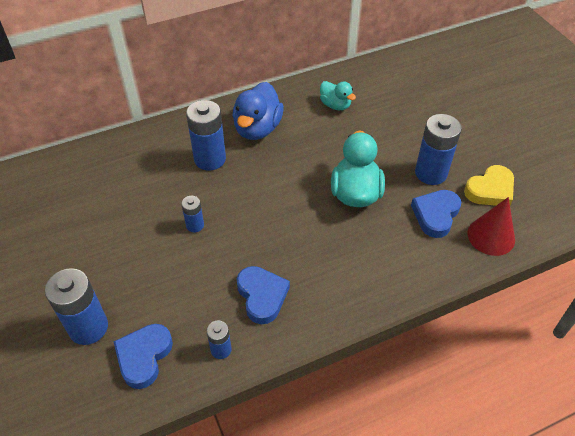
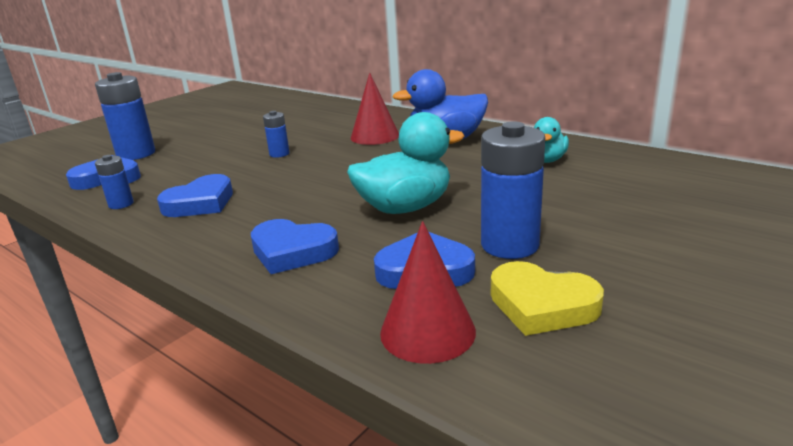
camera: 65 degrees right, 25 degrees down
(210, 159) = (375, 136): blue battery -> red cone
(379, 263) = (292, 251): none -> blue heart

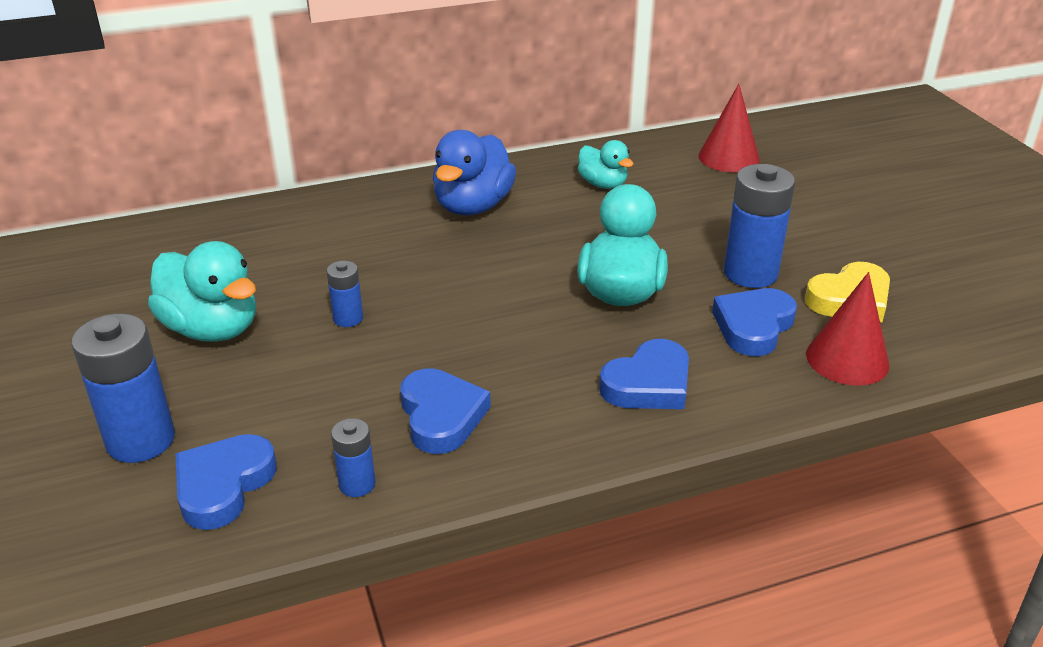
camera: 60 degrees left, 10 degrees up
(240, 135) = (212, 329): none -> turquoise duck
(375, 136) = (389, 239): red cone -> red cone (728, 157)

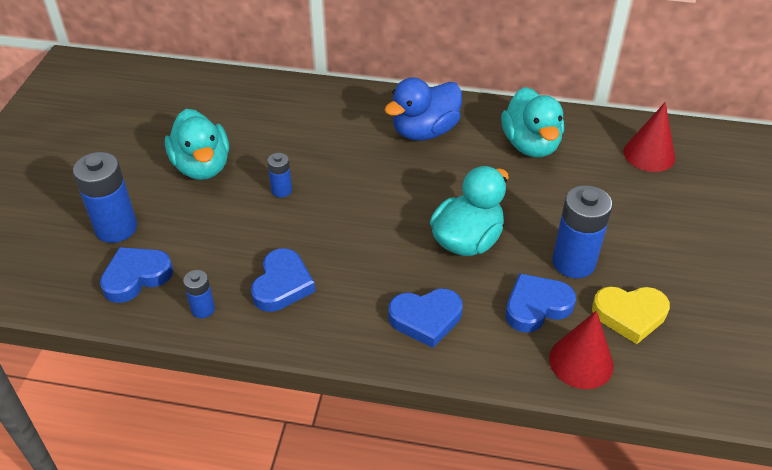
camera: 30 degrees right, 10 degrees up
(603, 184) = (530, 145): turquoise duck -> turquoise duck, size x1.69

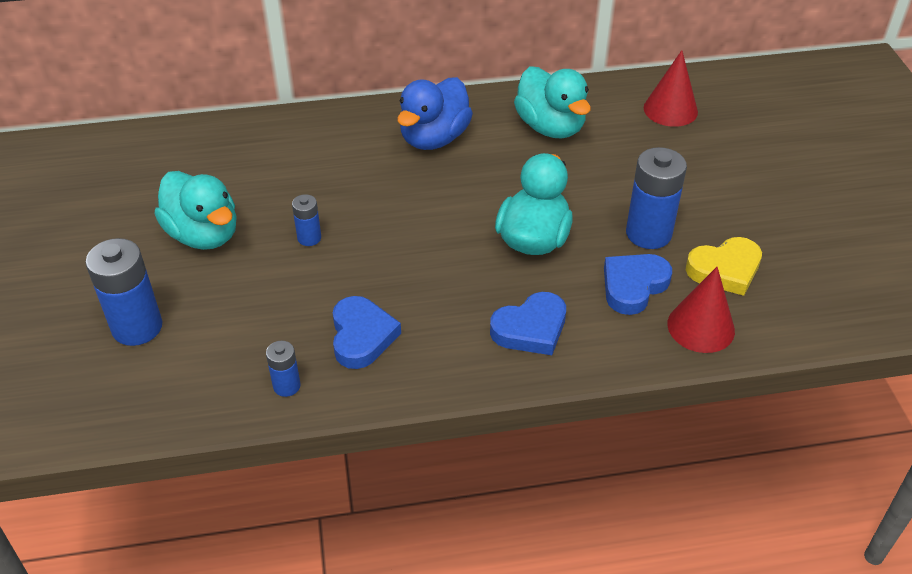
camera: 20 degrees left, 0 degrees up
(136, 277) = (190, 373): blue heart -> none

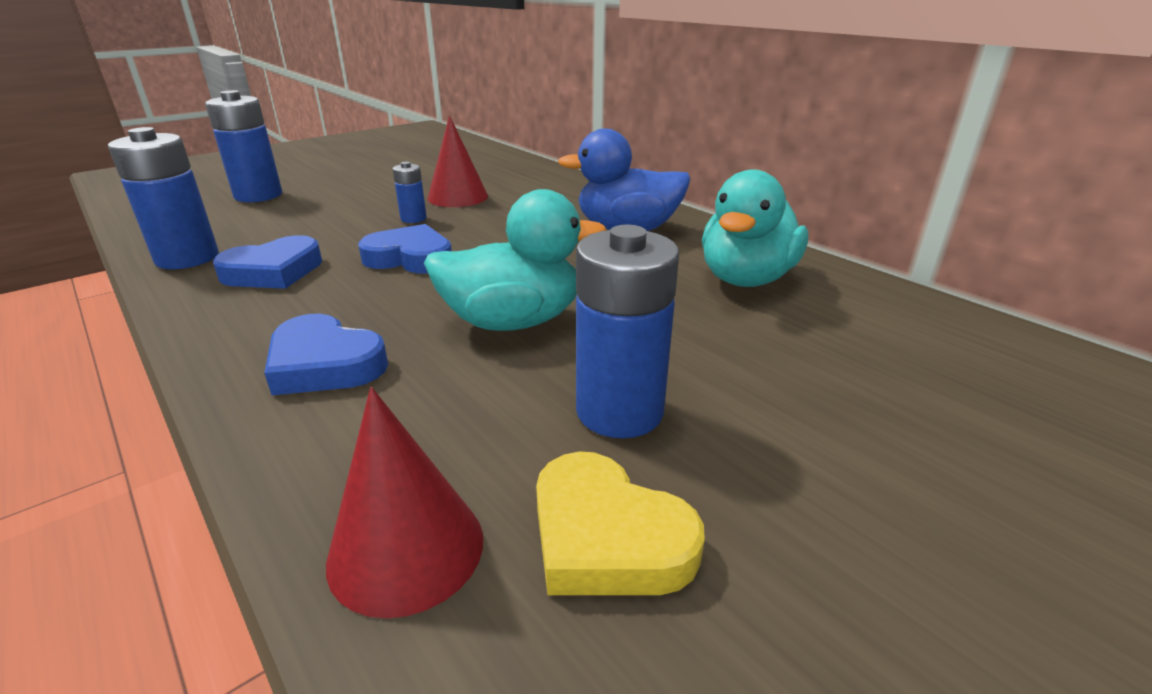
camera: 60 degrees right, 15 degrees down
(204, 234) = (388, 188): turquoise duck -> none
(286, 386) = (187, 258): blue battery -> blue battery, size x1.92
(633, 286) = (474, 430): blue heart -> blue heart (410, 258)
(670, 109) = (946, 353): red cone -> red cone (458, 197)

